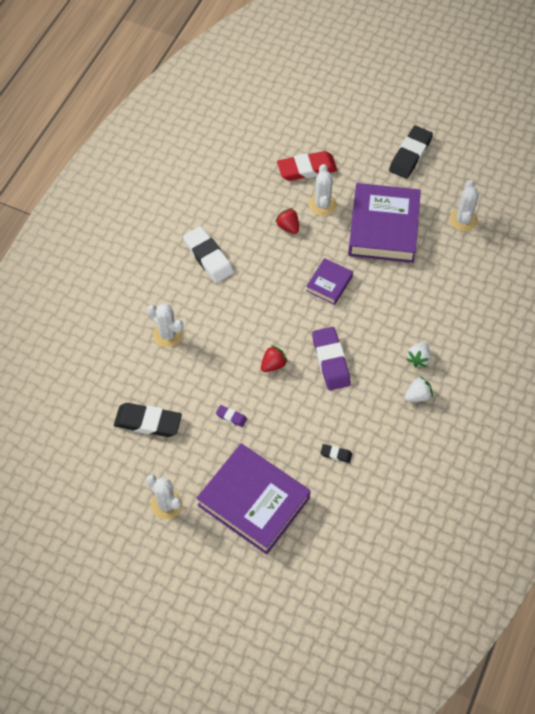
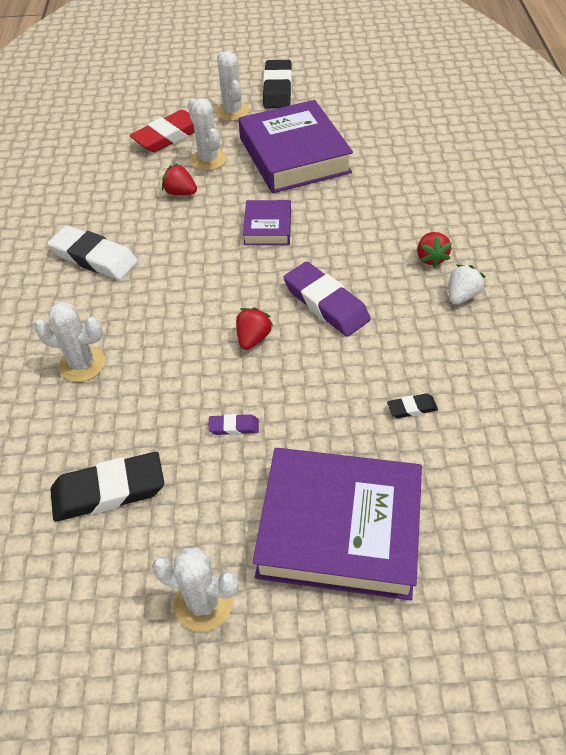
camera: 25 degrees left, 10 degrees down
(418, 358) = (431, 258): white strawberry -> red strawberry
(463, 220) = (376, 119): white cactus -> white cactus (232, 111)

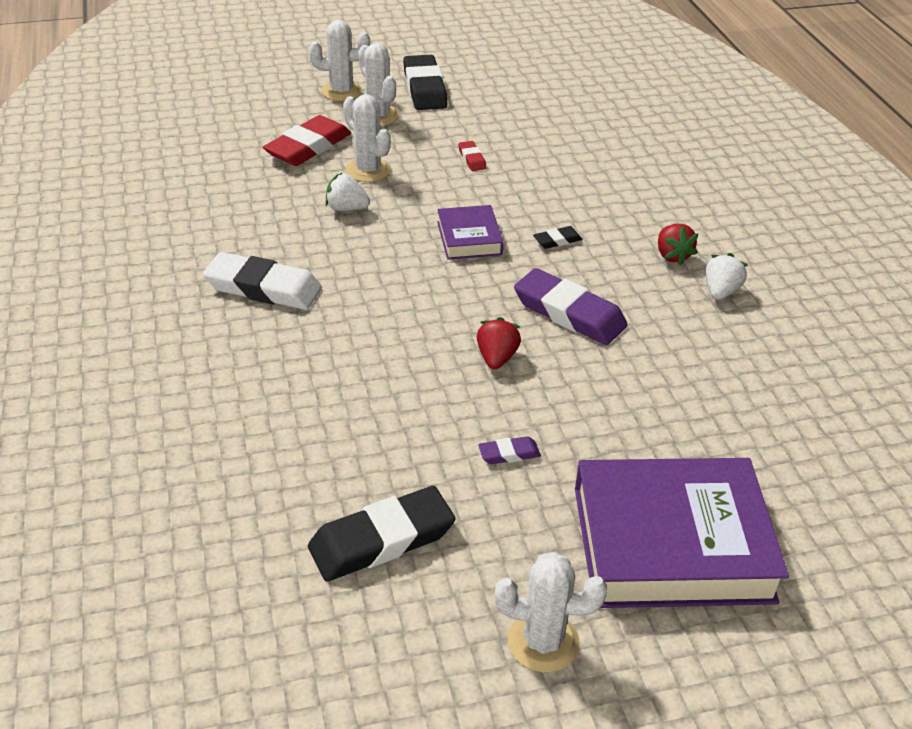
camera: 15 degrees left, 10 degrees down
(82, 364) = (294, 406): white cactus -> white cactus (341, 91)
(180, 193) = (346, 208): red strawberry -> white strawberry
(294, 155) = (472, 159): purple book -> red eraser
(412, 408) = (707, 411): black eraser -> black eraser (557, 240)

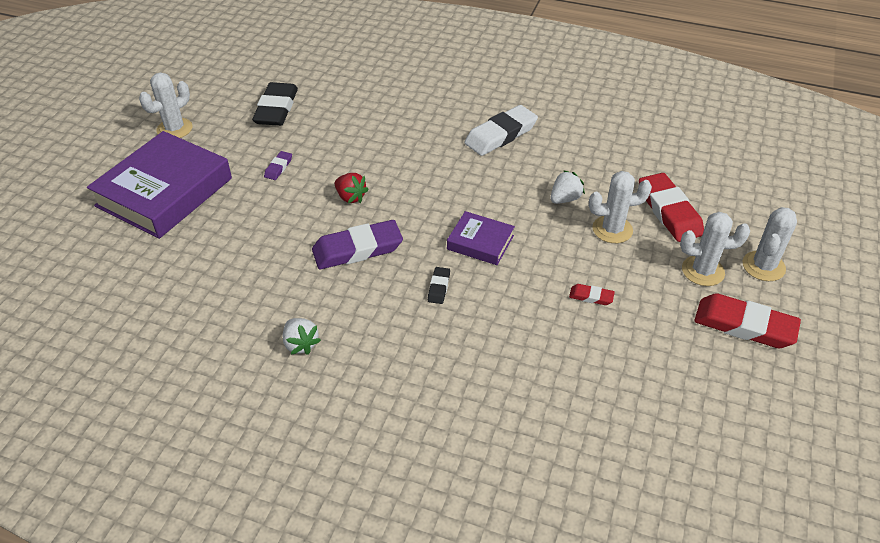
camera: 125 degrees right, 5 degrees up
(424, 88) = (744, 325): black eraser -> red eraser
(672, 256) = (364, 343): red strawberry -> none

